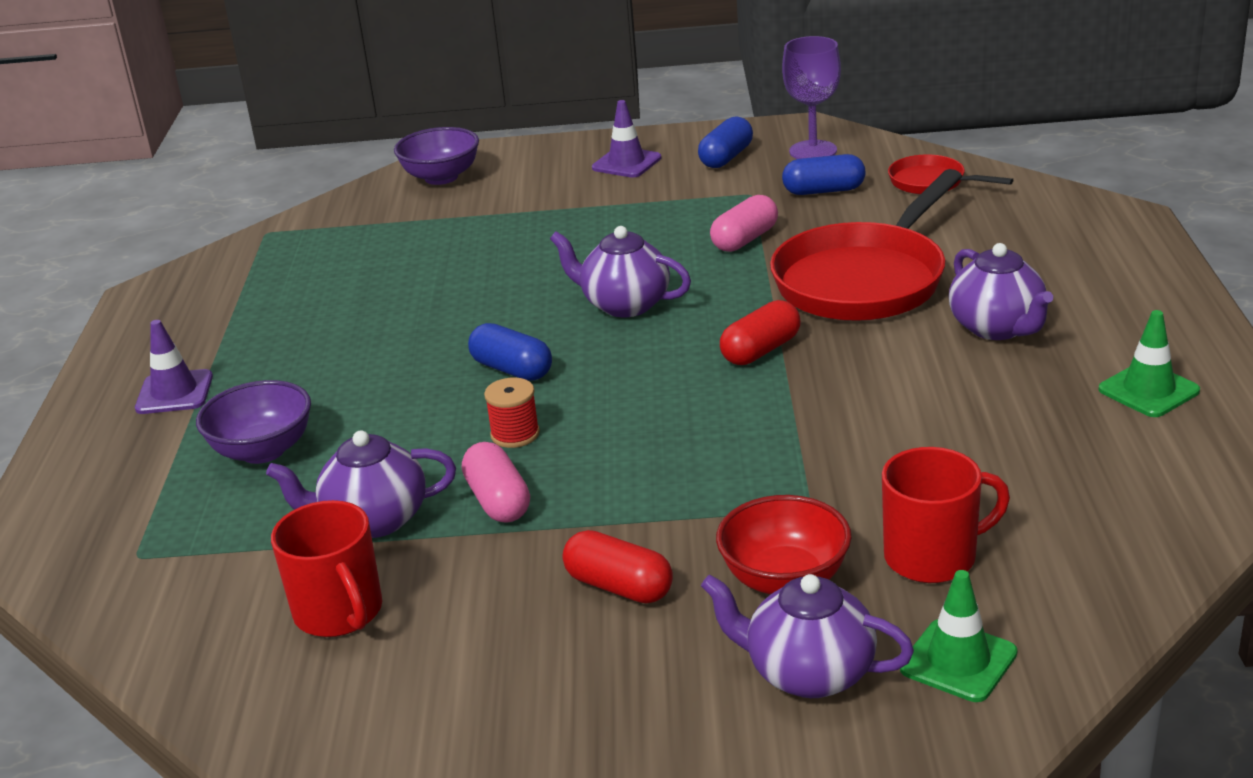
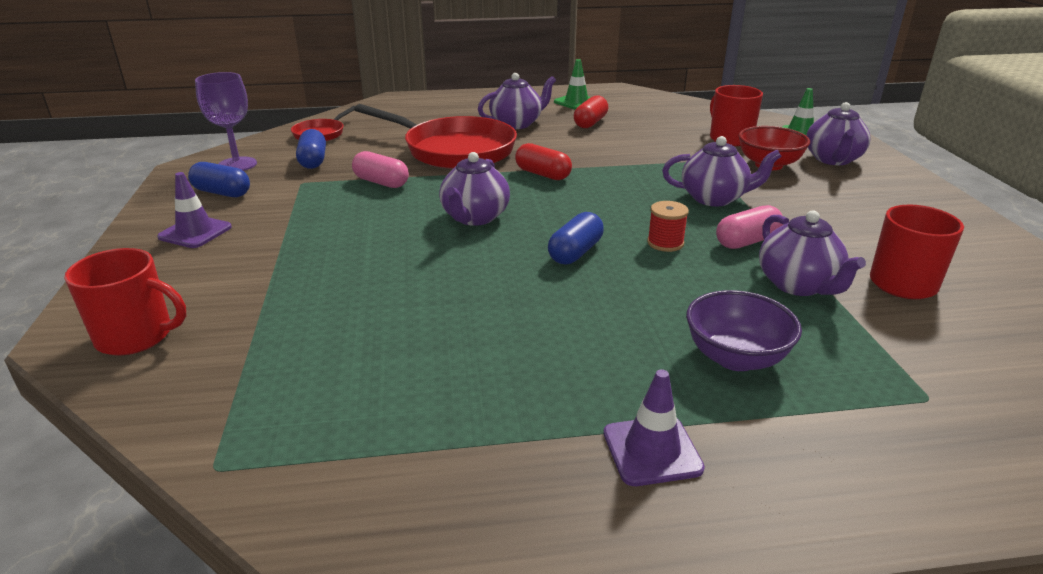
camera: 100 degrees left, 0 degrees up
(441, 177) = (136, 336): purple bowl -> red mug
(619, 587) = (805, 200): red capsule -> red capsule (590, 123)
(646, 494) = (714, 198): none -> purple teapot

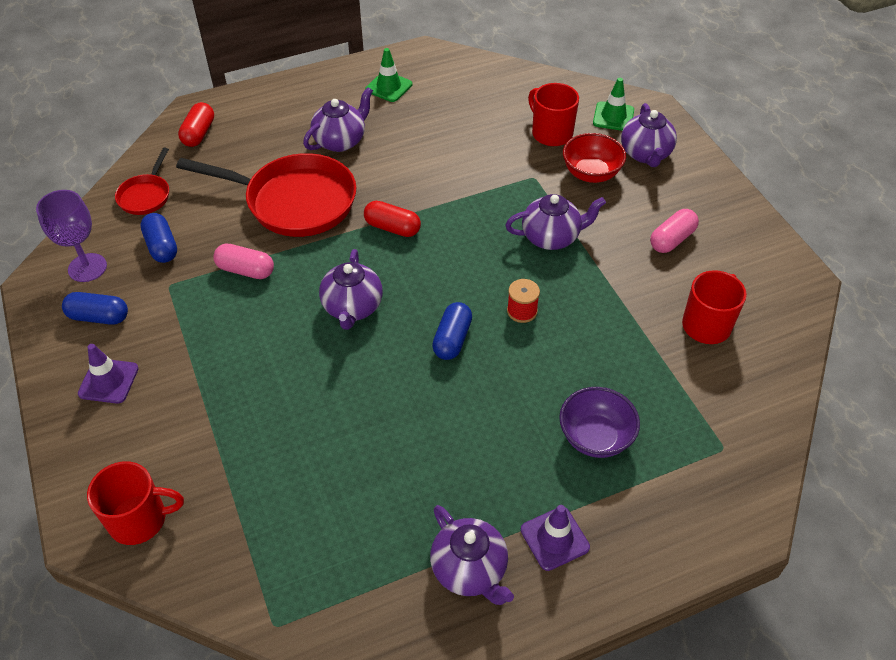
camera: 15 degrees left, 20 degrees up
(590, 123) = (413, 126): red capsule -> red capsule (199, 133)
(747, 241) = (586, 295): pink capsule -> pink capsule (672, 239)
(798, 285) = (631, 344): purple teapot -> purple teapot (470, 570)

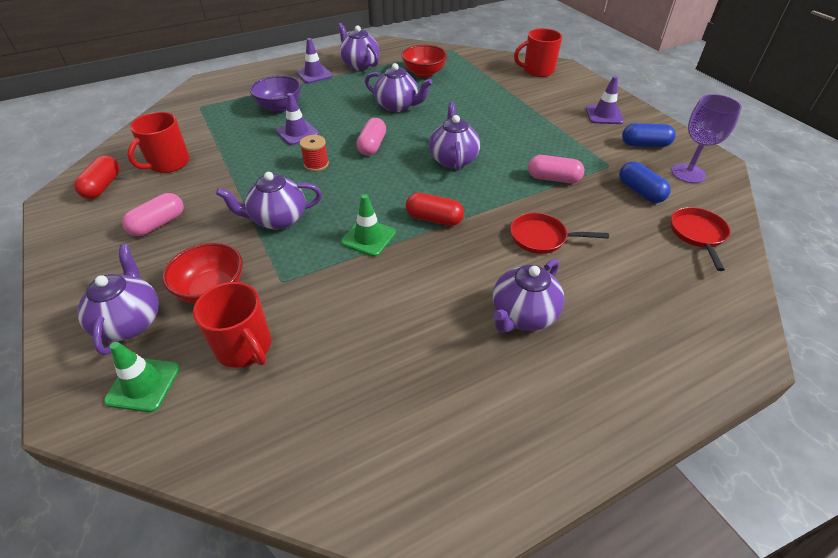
camera: 175 degrees right, 5 degrees down
(199, 133) = (707, 314): red capsule -> red capsule (103, 186)
(294, 201) = (542, 238): red pan -> red pan, size x0.49
(350, 526) = (424, 73): none -> red bowl
(389, 87) = (485, 422): green traffic cone -> green traffic cone (368, 237)
(410, 426) = (397, 106): none -> purple teapot
(452, 339) = (372, 146): blue capsule -> pink capsule
(556, 373) = (297, 133): none -> purple traffic cone

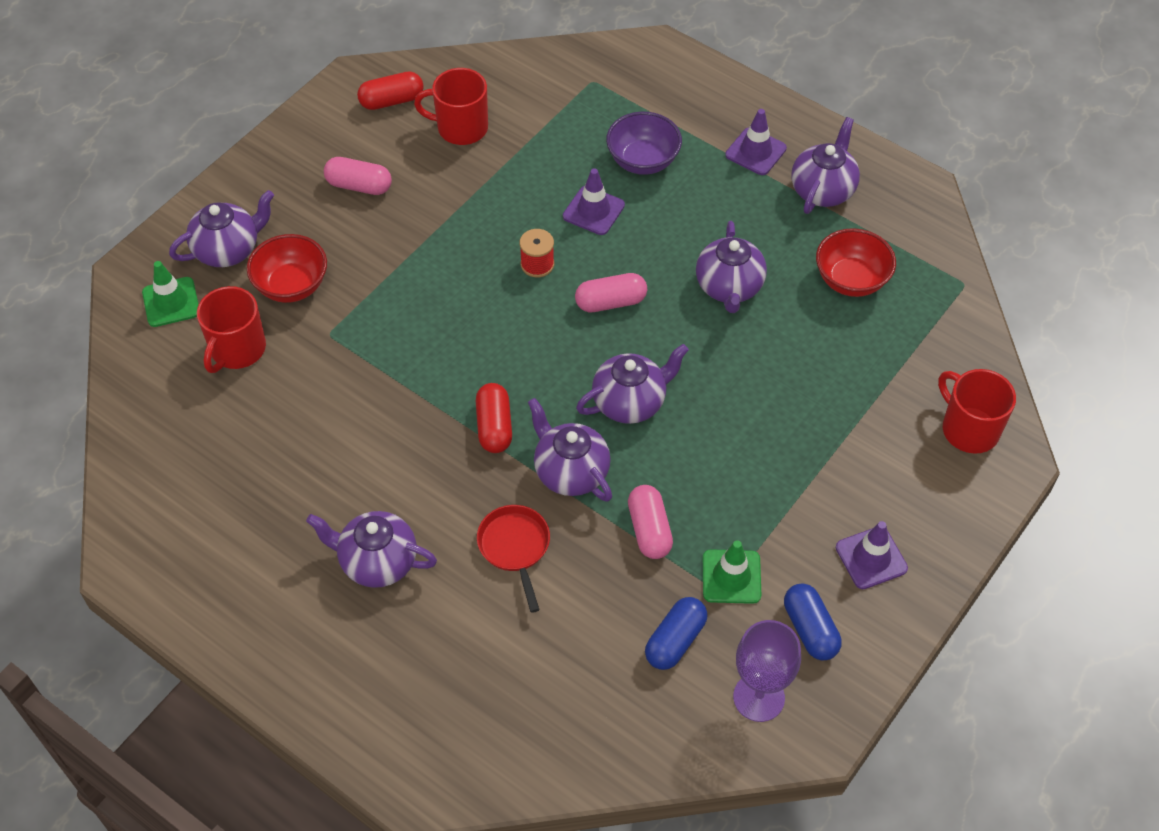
camera: 65 degrees right, 10 degrees up
(277, 219) = (418, 281): purple teapot -> purple teapot (570, 472)
(368, 237) = (430, 377): green traffic cone -> green traffic cone (731, 577)
(698, 234) = (610, 722): red pan -> none

